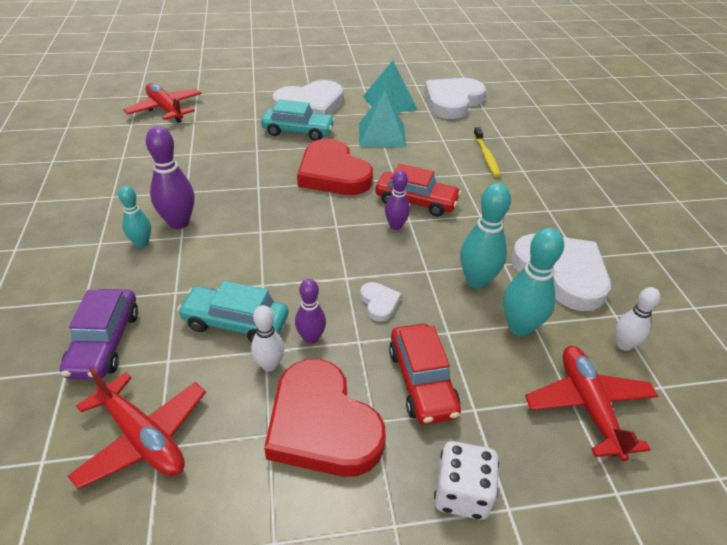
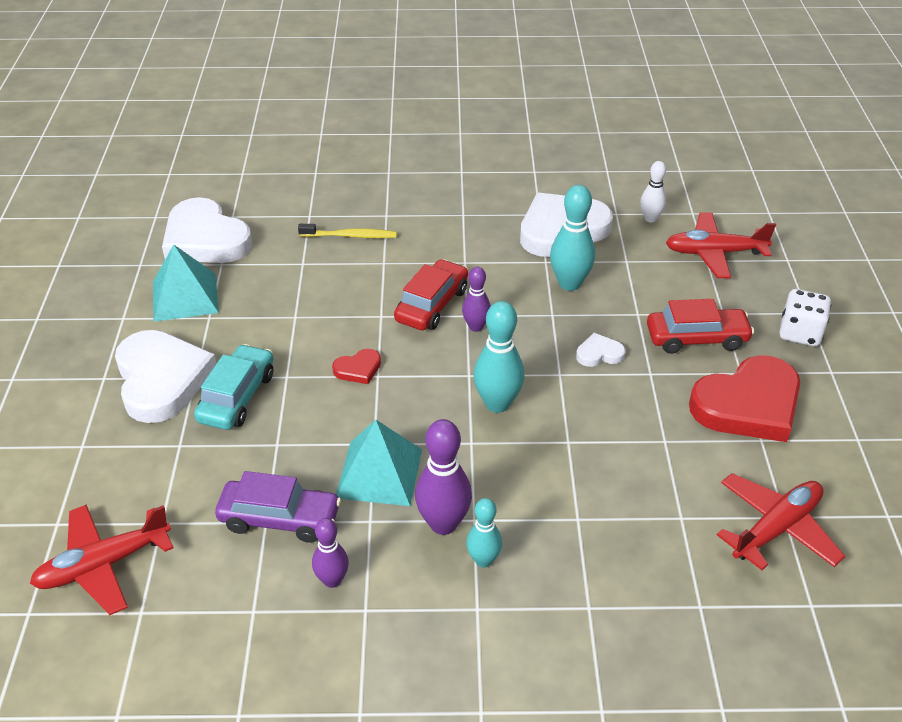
camera: 80 degrees left, 0 degrees up
(105, 342) = (658, 576): purple car -> purple car (280, 519)
(236, 322) = (627, 463): turquoise car -> none
(269, 365) = (683, 437): white bowling pin -> none
(311, 338) = (647, 406): purple bowling pin -> purple bowling pin (332, 580)
(333, 174) = (358, 369): red heart -> red heart, size x0.44
(382, 134) = (273, 314): turquoise pyramid -> turquoise pyramid (379, 473)
(520, 327) = (631, 270): turquoise bowling pin -> turquoise bowling pin (497, 404)

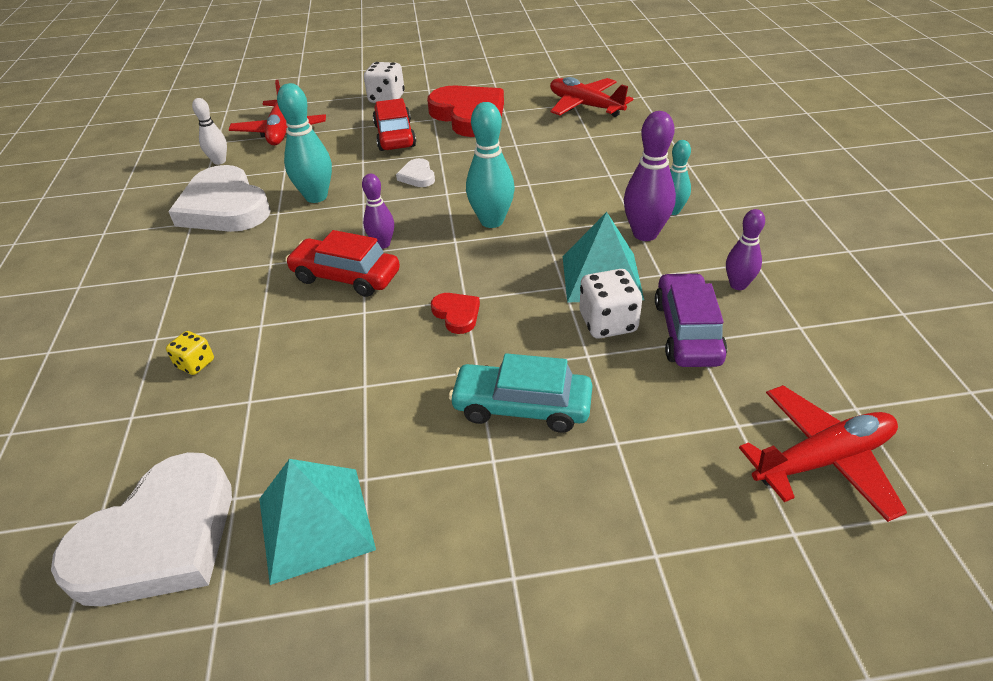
camera: 95 degrees left, 0 degrees up
(103, 565) = (822, 460): red plane -> red plane turned 75 degrees counterclockwise
(161, 379) = (504, 497): white heart -> none
(312, 465) = (608, 323): none -> white dice
(350, 236) = (195, 364): yellow toothbrush -> yellow dice

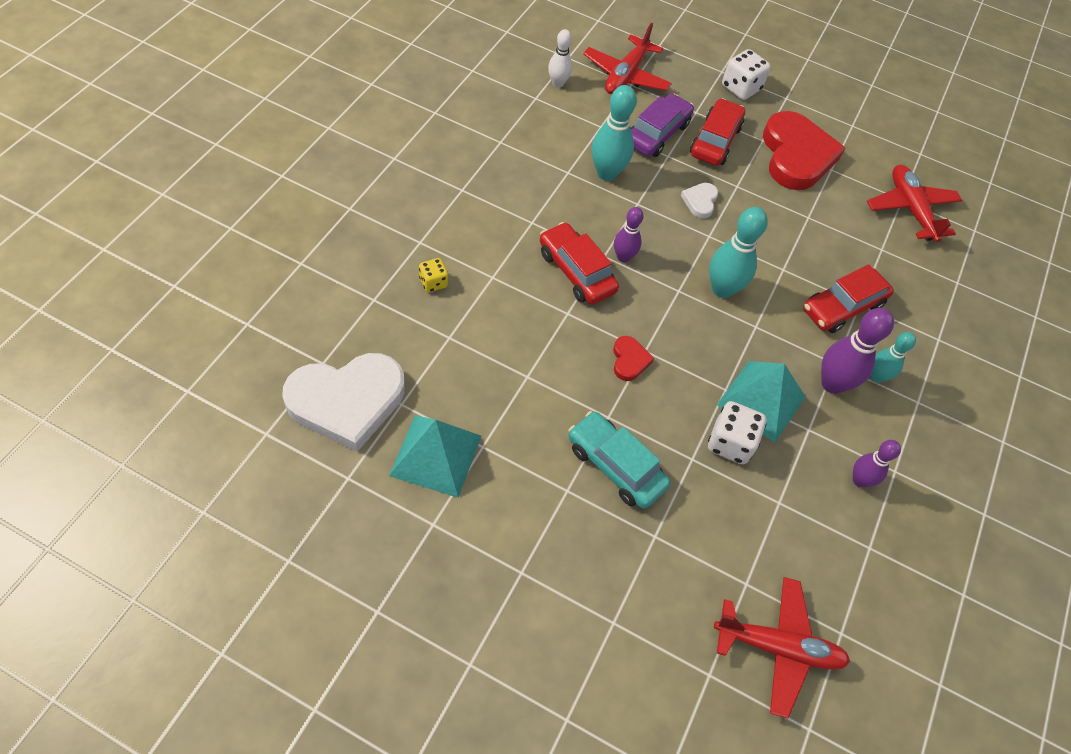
camera: 25 degrees right, 15 degrees up
(224, 207) = (533, 140): white heart -> none
(599, 183) = (842, 307): none -> red car
(687, 331) = (781, 491): purple car -> purple car (657, 134)

